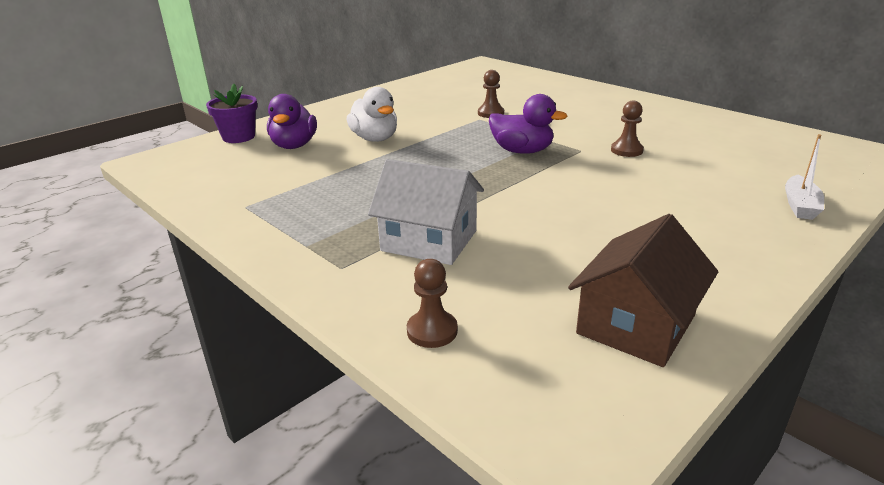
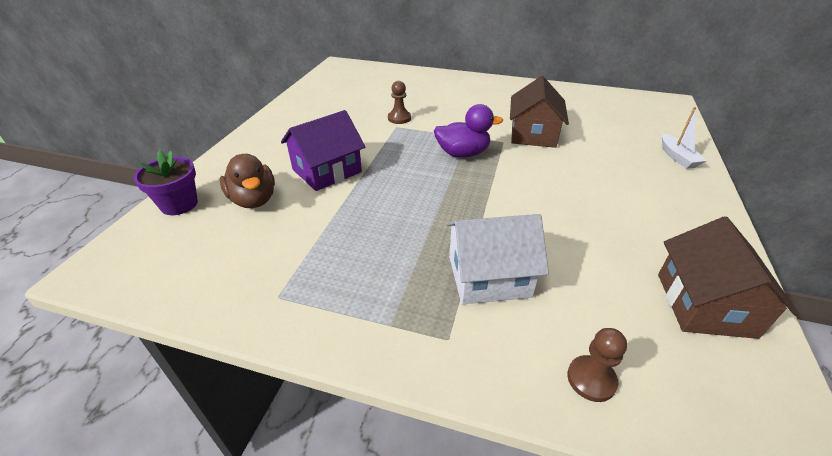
camera: 30 degrees left, 10 degrees up
(294, 145) = (253, 200): purple duck -> brown duck
(375, 139) = (327, 171): white duck -> purple house
(626, 150) = (533, 134): brown pawn -> brown house

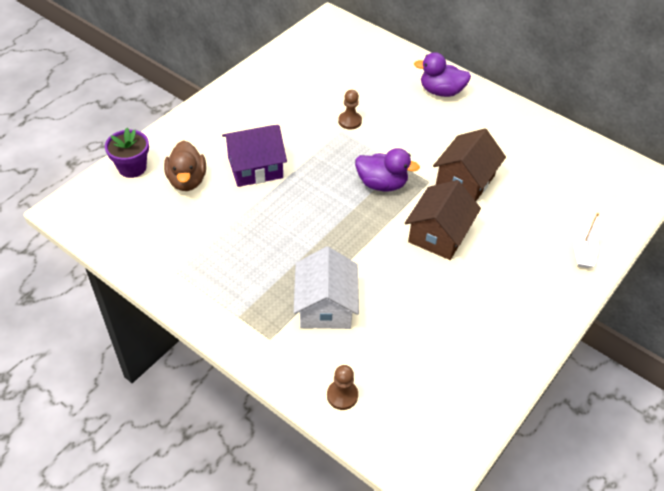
camera: 20 degrees right, 10 degrees up
(462, 86) = (441, 91): none -> purple duck
(489, 276) = (325, 306): white house -> white house turned 75 degrees clockwise
(704, 304) = (464, 381): brown house -> brown house (439, 234)

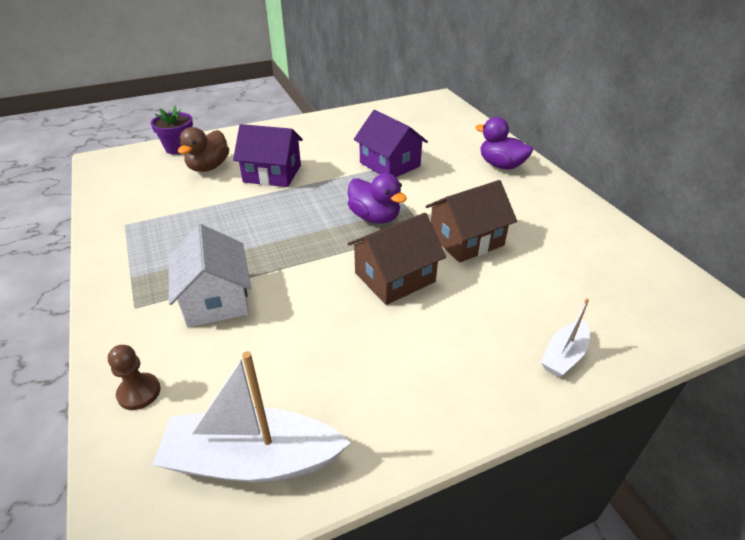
camera: 30 degrees right, 10 degrees down
(325, 306) = (216, 299): white house -> white house turned 45 degrees counterclockwise
(350, 121) = (390, 164): brown pawn -> purple house
(454, 400) = (253, 460): none -> white boat

